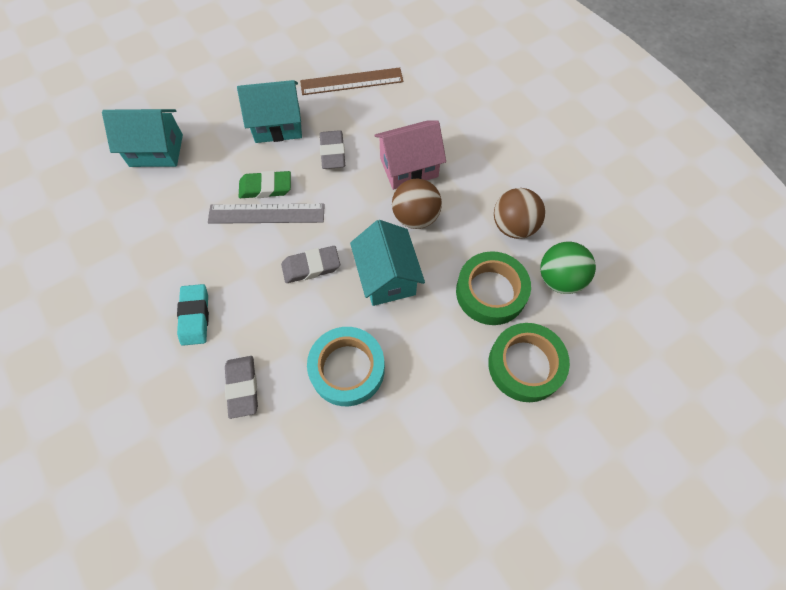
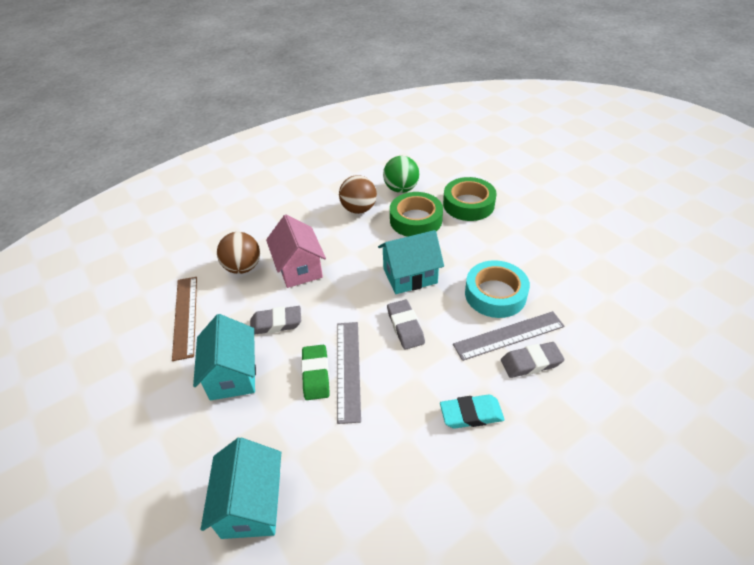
camera: 90 degrees left, 20 degrees down
(283, 372) = (509, 335): none -> grey ruler
(415, 217) = (351, 262): brown ball -> brown ball (243, 267)

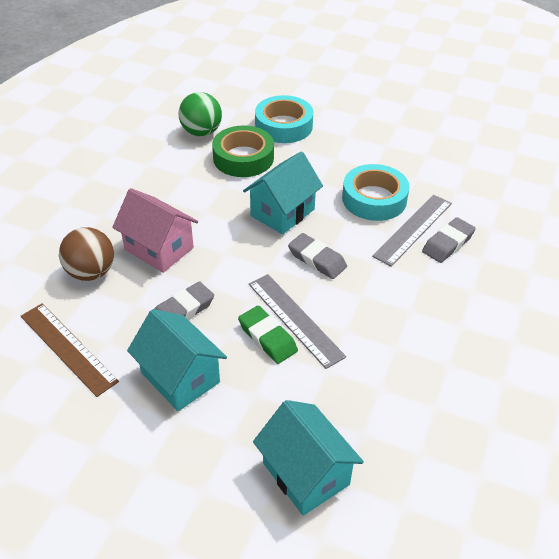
camera: 35 degrees left, 0 degrees up
(359, 209) = (172, 167): brown ball -> none
(468, 204) = (283, 126): green tape -> turquoise tape
(471, 414) = (433, 306): turquoise eraser -> none

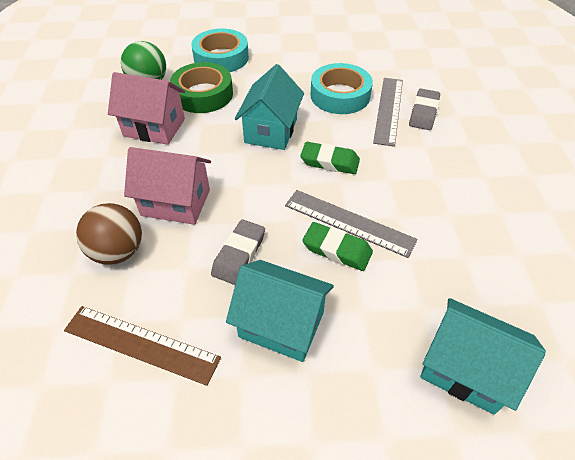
camera: 25 degrees left, 5 degrees up
(181, 176) = (154, 127): none -> pink house
(317, 259) = (329, 162): grey eraser -> green eraser

